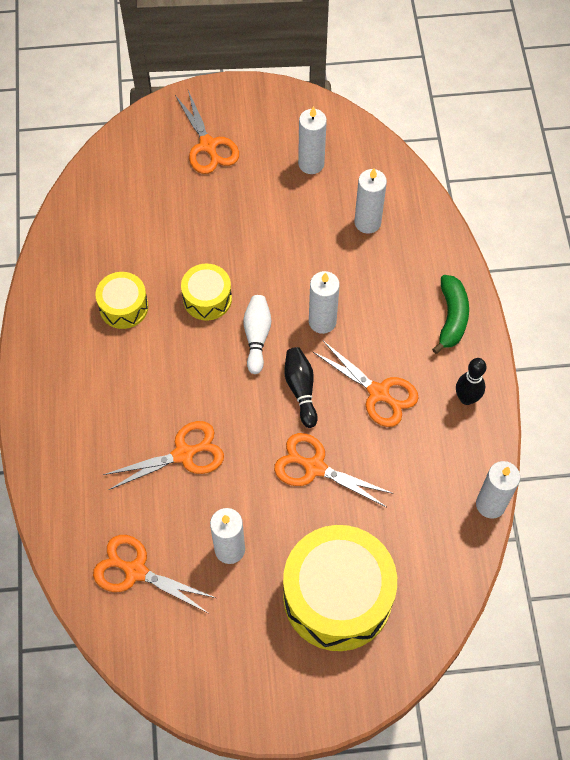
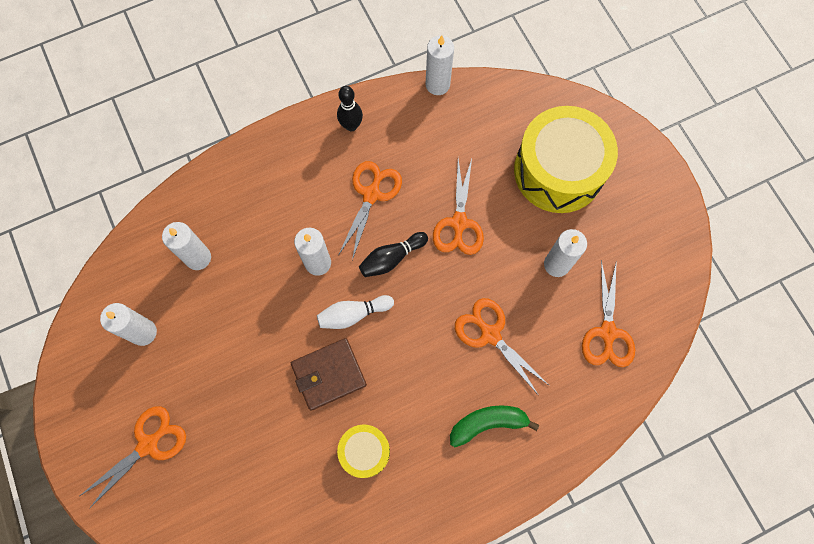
camera: 110 degrees left, 10 degrees up
(207, 299) = (329, 374): yellow drum -> brown wallet
(451, 317) = (277, 158): green banana -> green banana (488, 423)

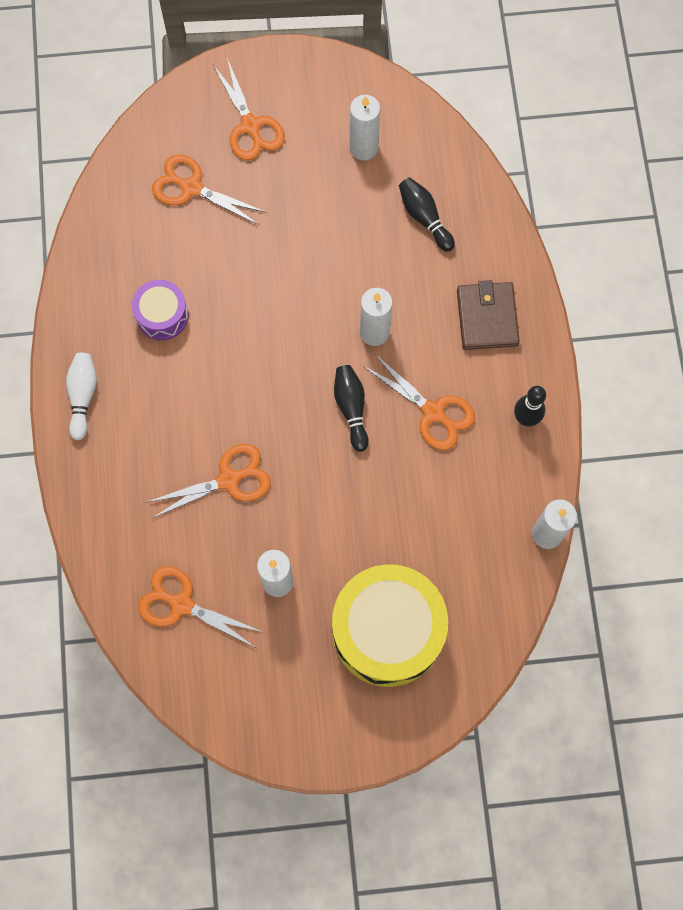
camera: 110 degrees right, 0 degrees up
(198, 258) = (424, 217): white candle -> black bowling pin
(329, 374) = (251, 306): brown wallet -> brown wallet (487, 317)
(353, 314) = (305, 349): white bowling pin -> white bowling pin (83, 396)
(365, 451) = (162, 315): yellow drum -> purple drum
(459, 223) = (365, 494): orange scissors -> orange scissors (192, 188)
(488, 423) = (139, 442): green banana -> none

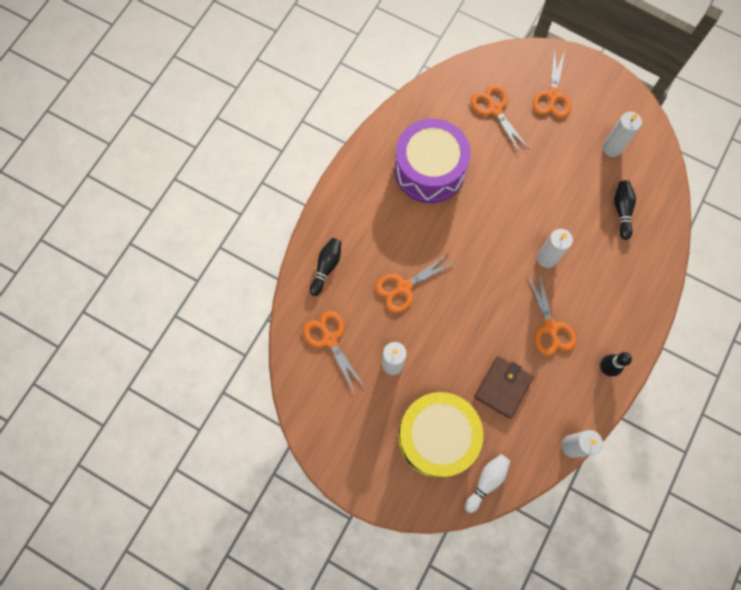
camera: 35 degrees right, 0 degrees up
(83, 396) = (355, 187): white bowling pin -> white bowling pin (487, 481)
(162, 315) = (429, 170): purple drum -> purple drum, size x1.98
(228, 479) = (404, 287): orange scissors -> orange scissors turned 135 degrees clockwise
(351, 408) = (503, 293): black bowling pin -> black bowling pin (326, 267)
(487, 317) = (621, 293): brown wallet -> brown wallet (503, 387)

